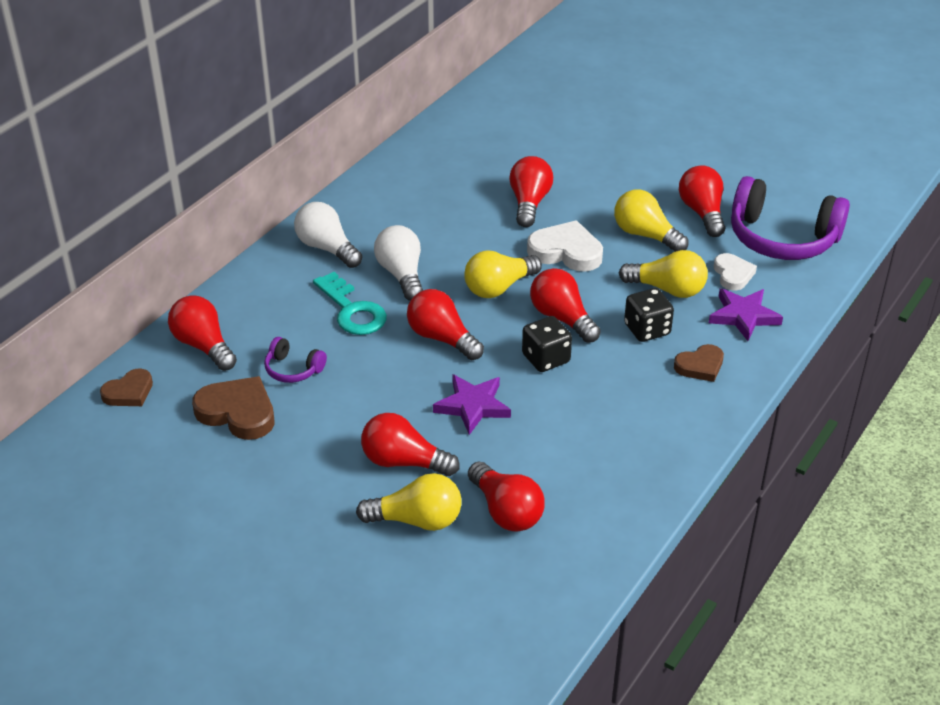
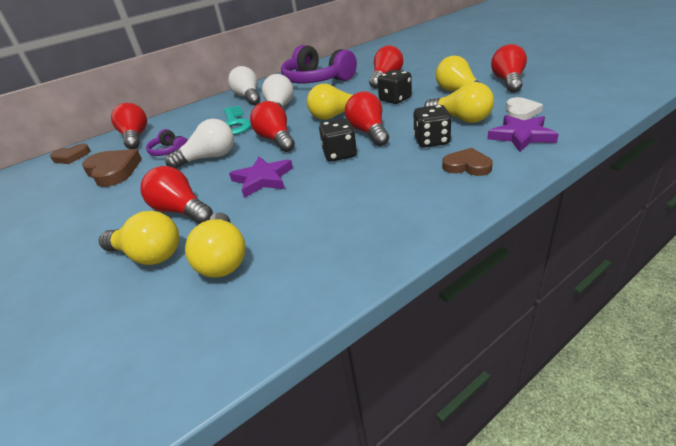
camera: 25 degrees right, 5 degrees down
(368, 377) = (209, 158): none -> white light bulb
(506, 511) = (223, 259): red light bulb -> yellow light bulb
(566, 252) = (395, 99): white heart -> black dice
(700, 366) = (467, 166): brown heart -> brown heart turned 150 degrees counterclockwise
(782, 238) = (571, 93): purple headphones -> purple headphones (317, 80)

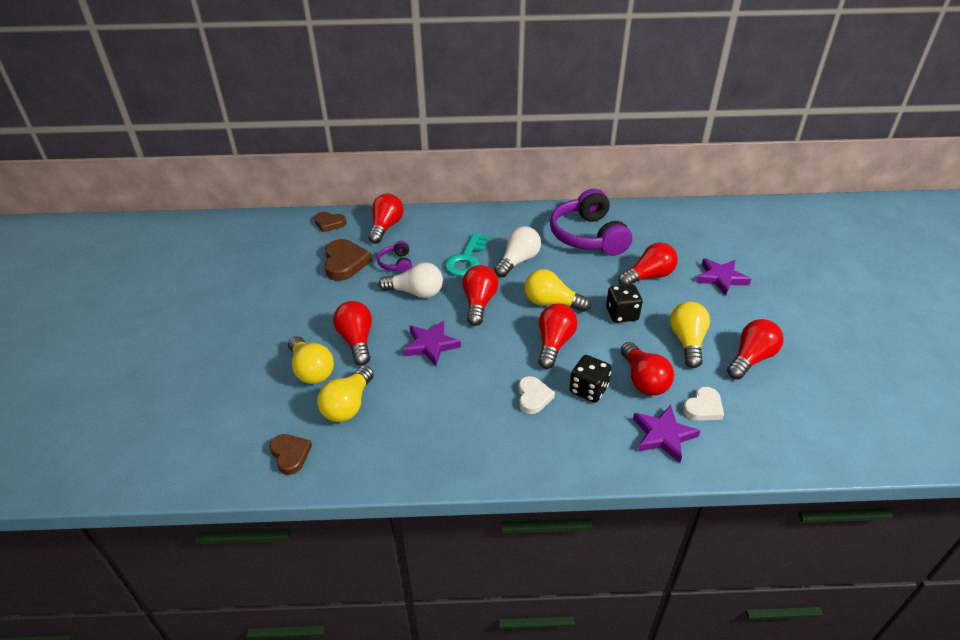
camera: 30 degrees right, 5 degrees up
(248, 97) = (509, 225): white light bulb -> none
(340, 154) = (506, 355): black dice -> none
(396, 165) = (533, 397): none -> white heart
(432, 62) = (721, 278): none -> purple star
(461, 119) = (643, 380): yellow light bulb -> red light bulb
(467, 166) = (580, 436): brown heart -> brown heart (290, 455)

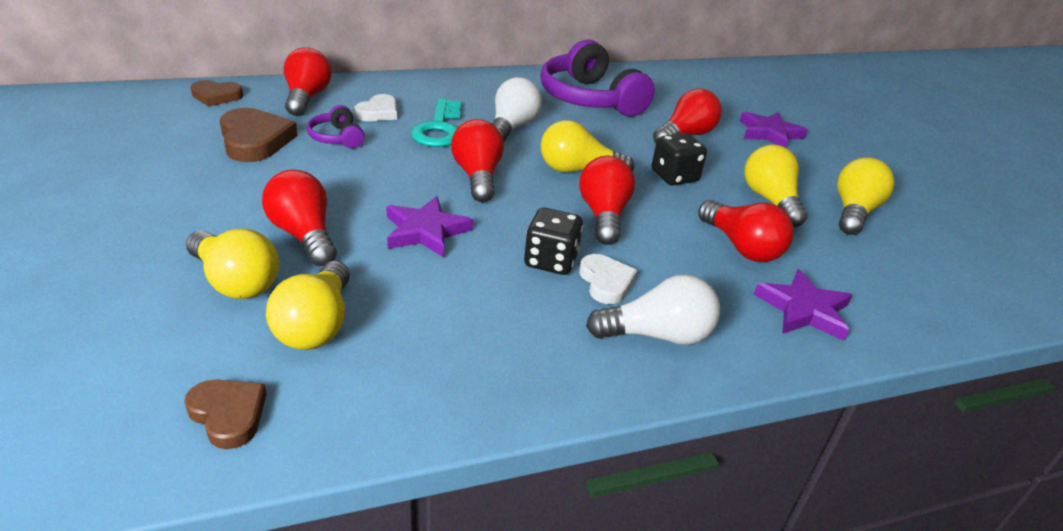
camera: 20 degrees left, 5 degrees down
(416, 292) = (379, 169): white light bulb -> white light bulb (657, 335)
(588, 389) = (677, 265): black dice -> black dice (551, 261)
(703, 407) = (832, 271): white heart -> white heart (378, 112)
(751, 358) = (854, 212): red light bulb -> yellow light bulb

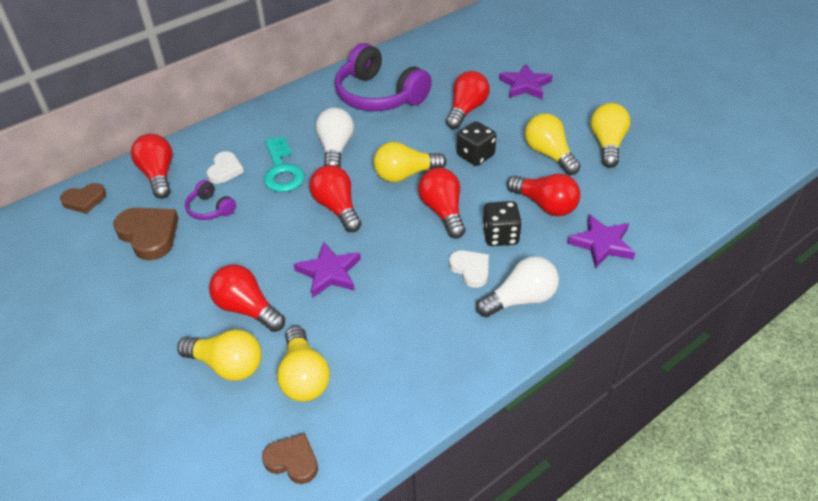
camera: 15 degrees left, 10 degrees up
(551, 261) = (426, 266): black dice -> black dice (500, 236)

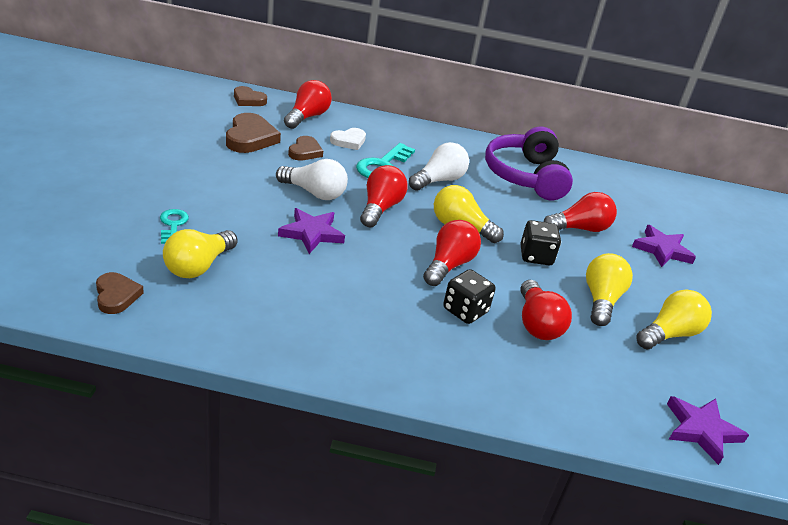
camera: 40 degrees right, 10 degrees down
(210, 209) = (305, 151): purple headphones -> brown heart
(227, 365) = (173, 225): yellow light bulb -> turquoise key
(247, 309) = (233, 210): red light bulb -> none
(470, 270) = (405, 309): white heart -> none
(520, 299) = (409, 354): white light bulb -> white light bulb (314, 193)
(601, 244) = (540, 382): purple star -> purple star (701, 430)

